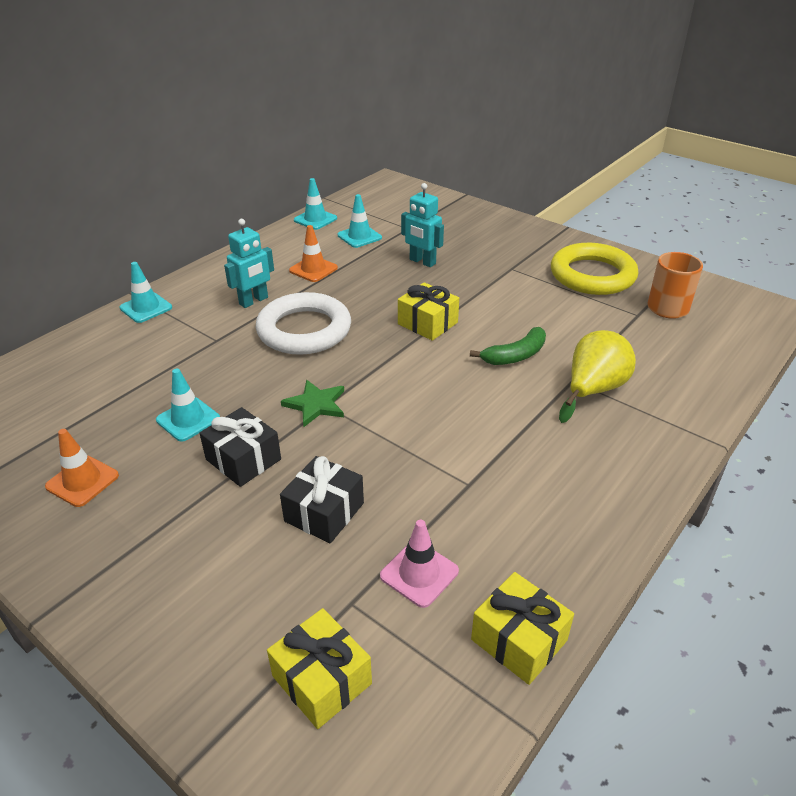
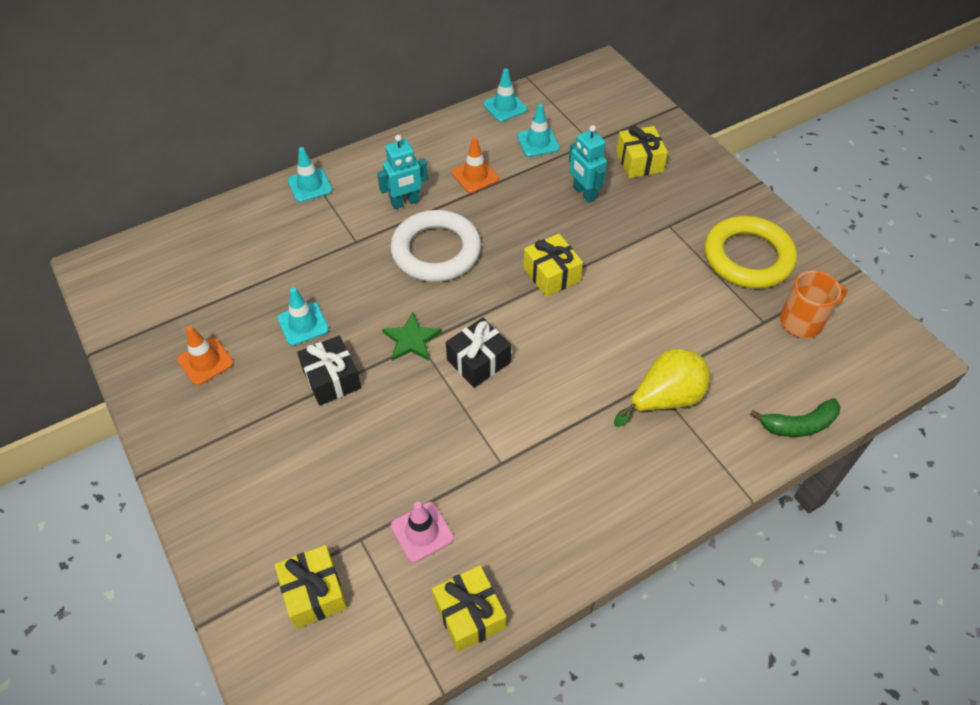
camera: 20 degrees right, 15 degrees up
(324, 512) = (374, 451): black gift -> black gift (478, 361)
(458, 233) = (639, 162): none -> yellow gift
(515, 355) = (614, 337): green banana -> green banana (799, 425)

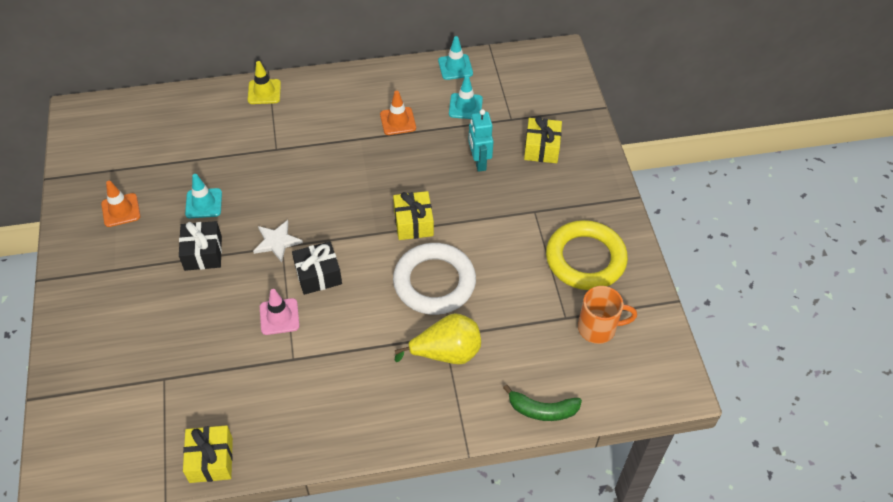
camera: 20 degrees right, 0 degrees up
(310, 185) = (264, 92): turquoise traffic cone -> yellow traffic cone
(314, 593) = (113, 405): yellow gift -> none
(405, 202) = (330, 128): turquoise robot -> none
(411, 340) = (277, 242): green star -> white star
(422, 532) = (209, 389): pink traffic cone -> pink traffic cone (279, 316)
(436, 251) = (333, 175): white ring -> white ring (434, 282)

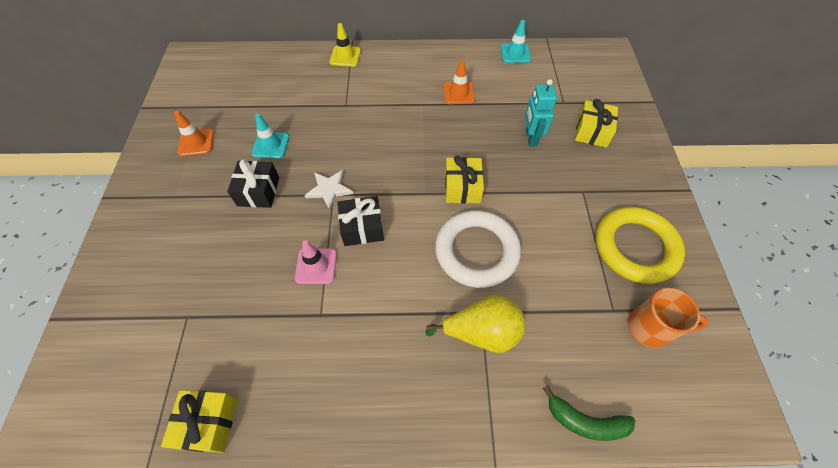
camera: 10 degrees right, 5 degrees up
(465, 106) = (522, 87): turquoise traffic cone -> none

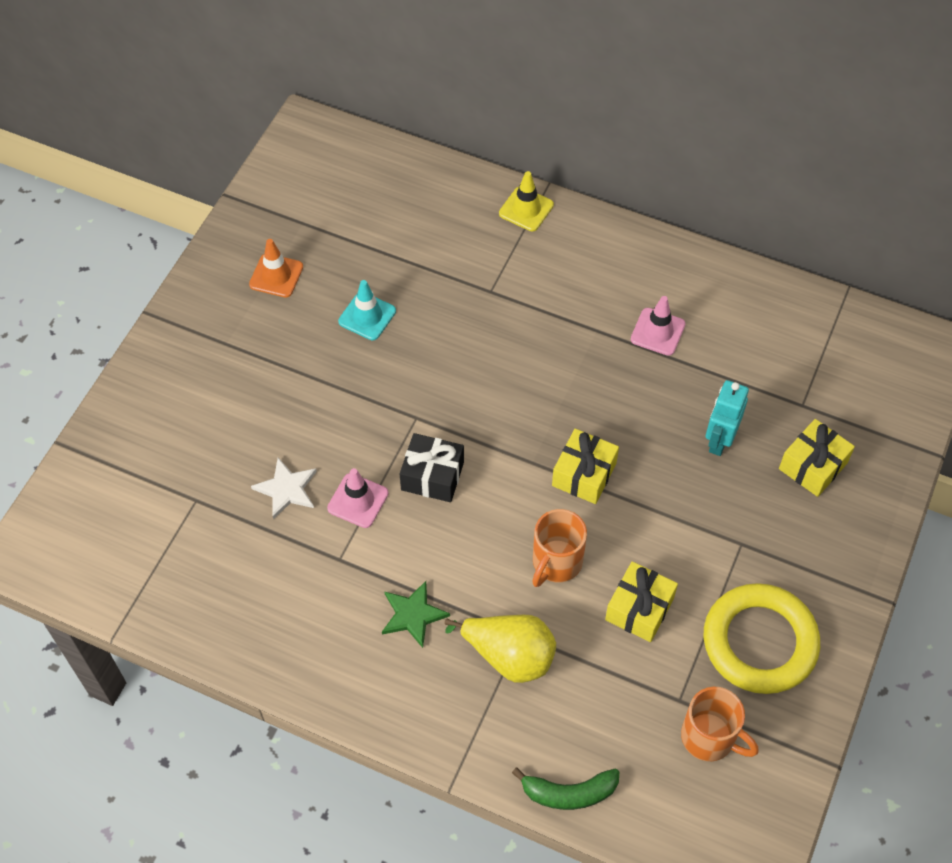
camera: 25 degrees right, 0 degrees up
(209, 423) = (184, 620): yellow gift -> yellow gift (639, 609)
(258, 191) = (328, 377): black gift -> none
(329, 189) = (415, 409): white star -> white star (286, 489)
(396, 333) = (413, 615): none -> green star
(458, 93) = (657, 332): orange traffic cone -> pink traffic cone
(476, 251) = (556, 562): white ring -> orange mug
(515, 53) = (781, 296): turquoise traffic cone -> none
(585, 421) = (569, 793): green banana -> green banana turned 45 degrees counterclockwise

